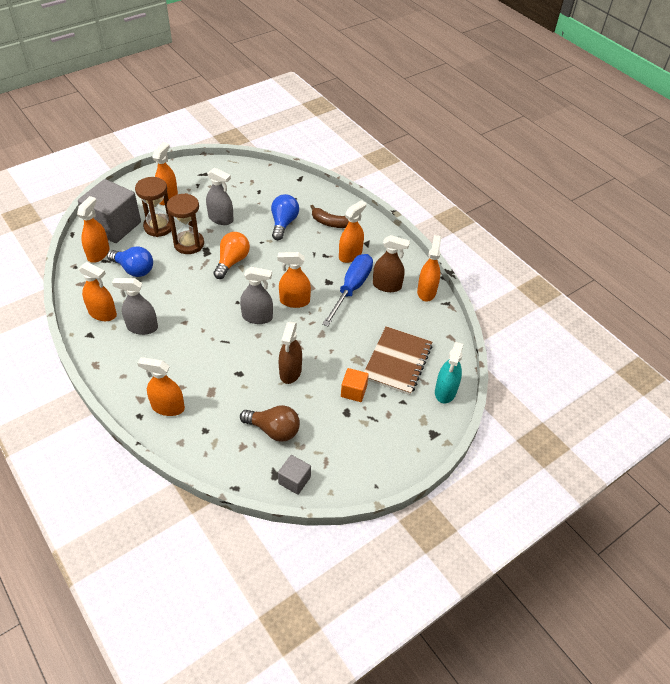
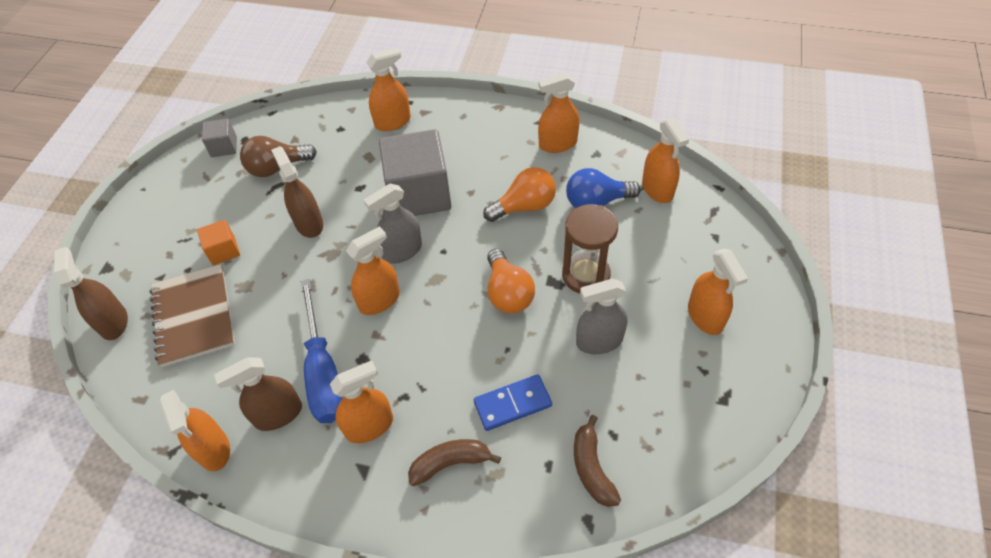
camera: 145 degrees right, 5 degrees up
(114, 226) = (696, 229): grey cube -> grey cube (419, 194)
(142, 327) = (503, 159): grey spray bottle -> none
(158, 227) = (650, 268): brown hourglass -> none
(169, 293) = (524, 206): none -> orange light bulb
(279, 188) = (592, 468): none -> brown banana
(283, 223) = (512, 404): blue light bulb -> blue domino
(350, 255) = (369, 426): orange spray bottle -> orange spray bottle turned 120 degrees counterclockwise
(445, 391) = (113, 322): turquoise spray bottle -> brown spray bottle

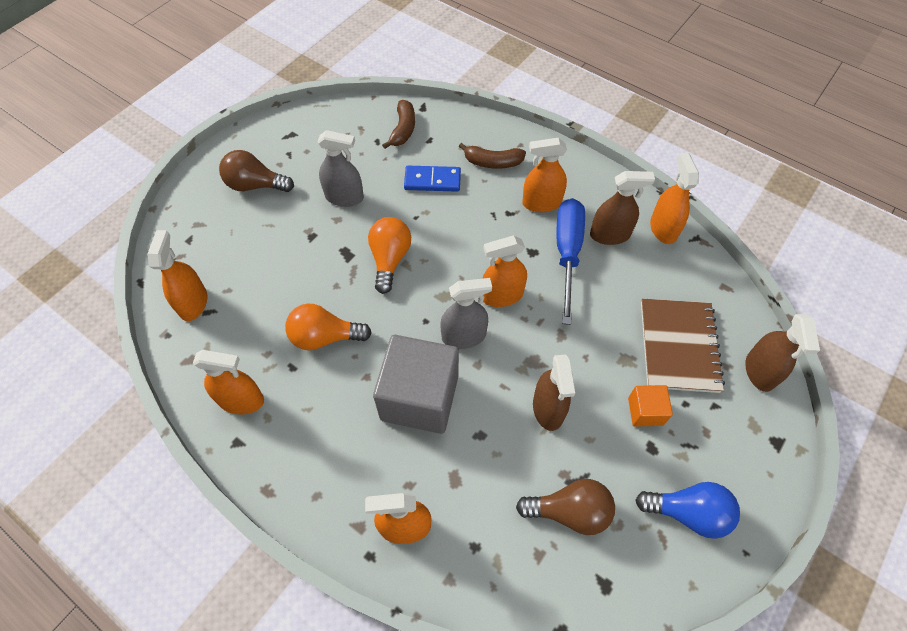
camera: 160 degrees left, 5 degrees up
(224, 147) = (635, 585): grey cube -> none
(585, 275) = (317, 249): brown hourglass -> none
(596, 202) = (257, 313): blue light bulb -> blue light bulb (688, 513)
(705, 316) = (255, 185): orange spray bottle -> brown light bulb

